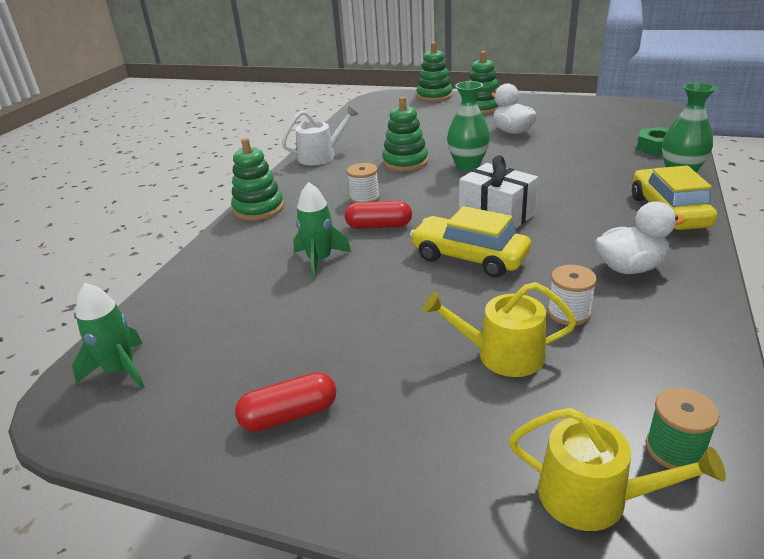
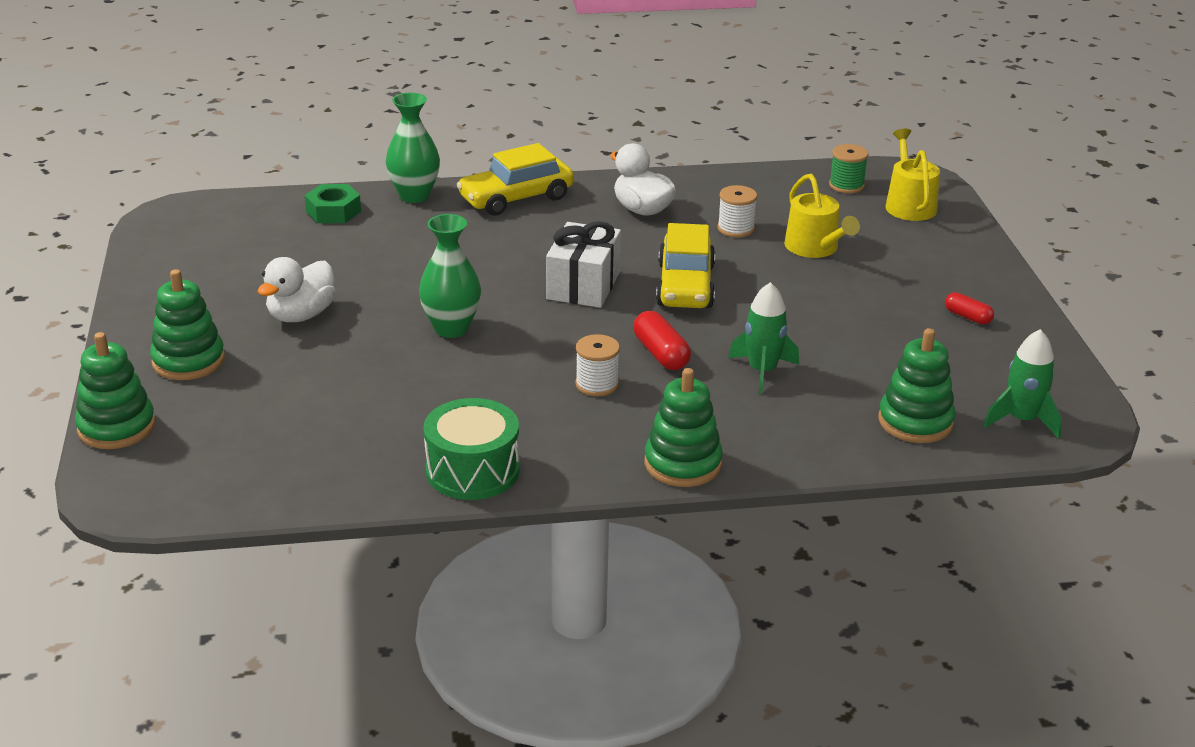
camera: 120 degrees left, 0 degrees up
(289, 415) = (967, 317): red capsule -> red capsule, size x0.64
(321, 156) = (472, 470): white watering can -> green drum
(405, 162) = (461, 381): green stacking toy -> green stacking toy (915, 422)

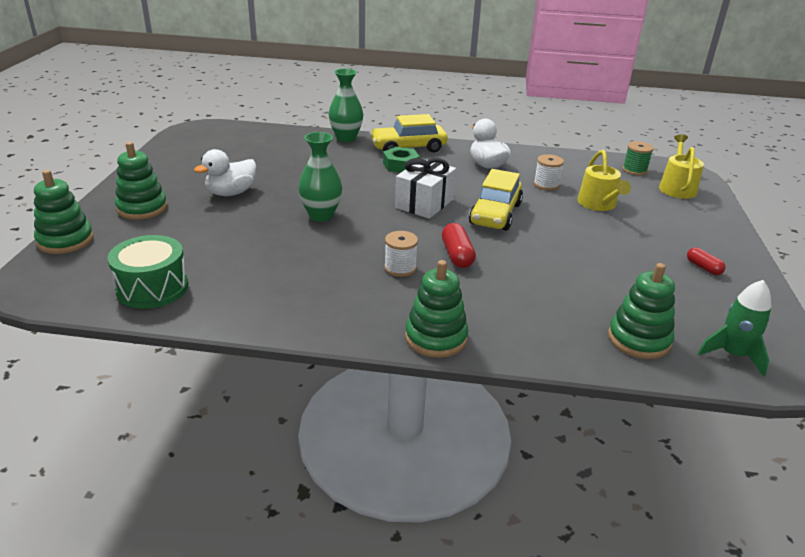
camera: 15 degrees right, 0 degrees up
(333, 211) = (292, 140): green nut -> green nut (400, 165)
(472, 470) = (276, 313): green drum -> green drum (152, 288)
(762, 371) = (527, 280): green rocket -> none

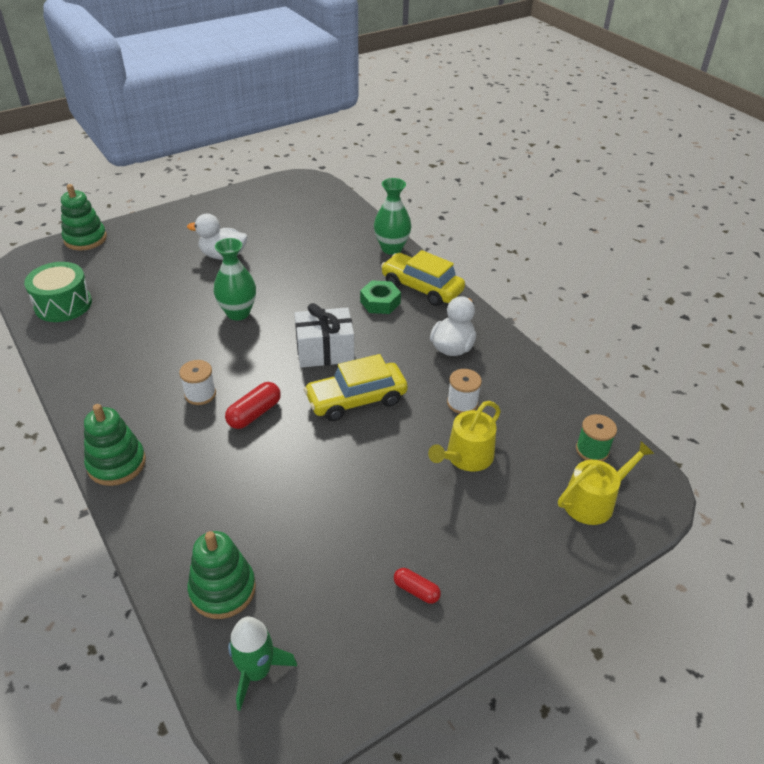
camera: 50 degrees right, 10 degrees up
(142, 208) = (157, 237): green stacking toy -> none
(703, 267) = (416, 590): red capsule -> red capsule turned 75 degrees counterclockwise

